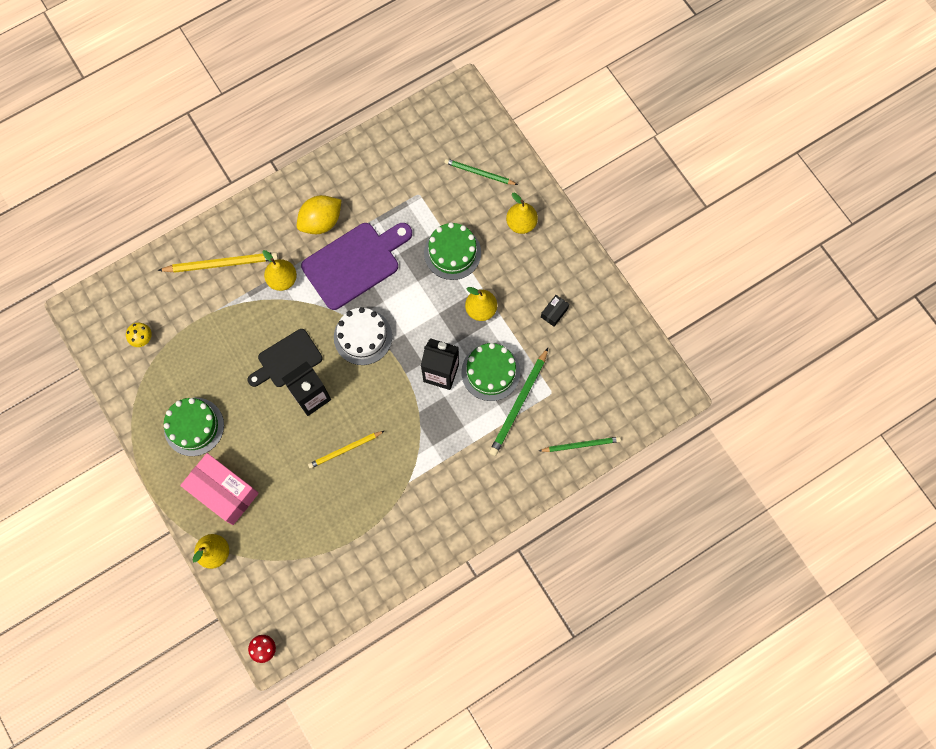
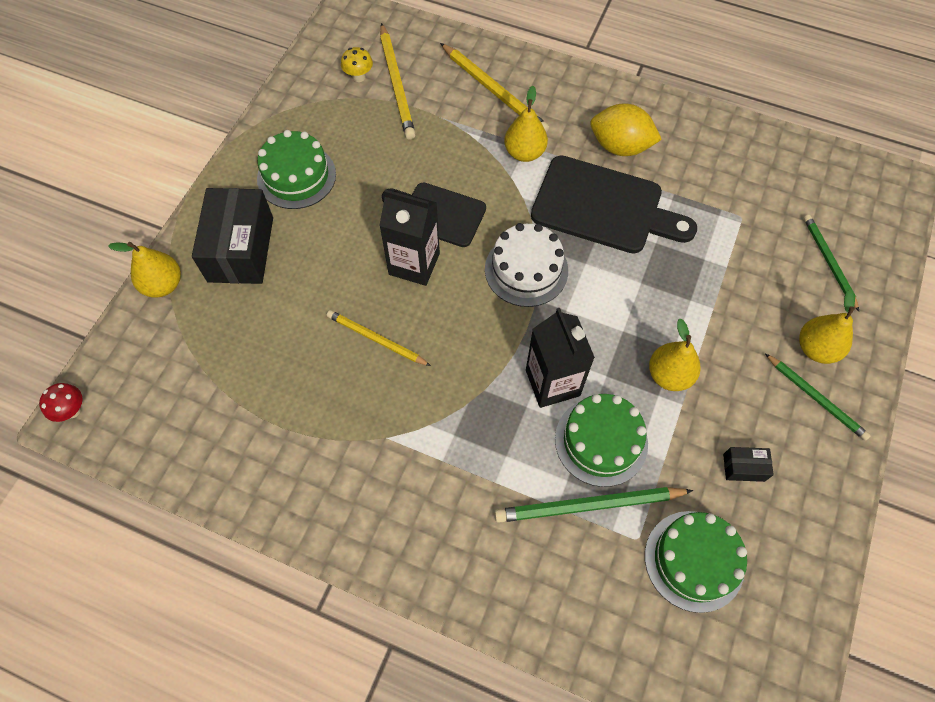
camera: 55 degrees right, 10 degrees down
(168, 319) = (397, 84): none -> yellow pencil
(224, 492) = (241, 249): pink box -> black box
(355, 263) = (604, 207): purple cutting board -> black cutting board
(452, 253) = (708, 297): green cake -> green cake (694, 560)
(581, 445) = (598, 632): green pencil -> green pencil (816, 398)

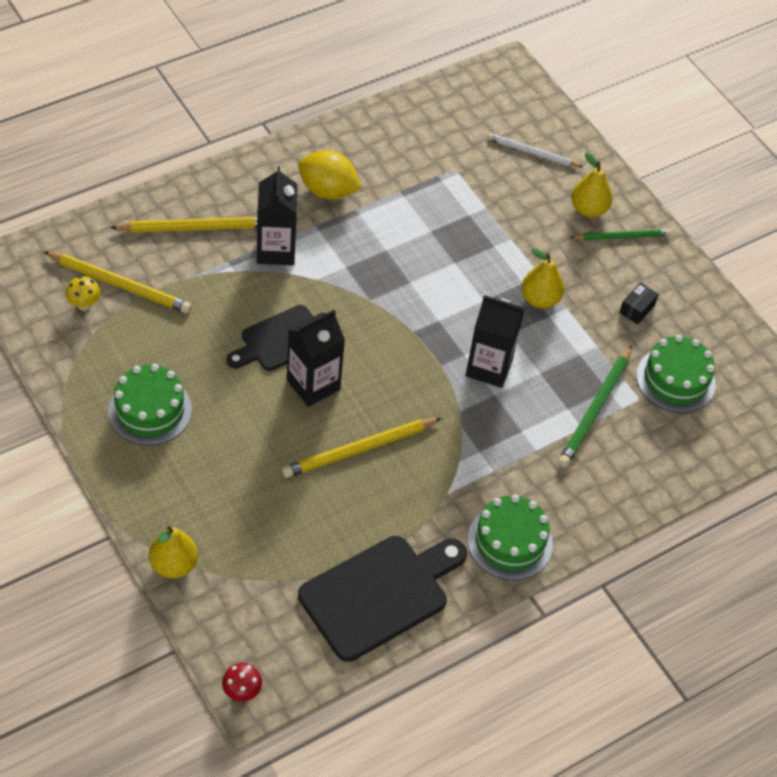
camera: 60 degrees left, 10 degrees down
(241, 249) = (189, 490): black box -> none
(376, 339) = (359, 450): yellow pencil -> yellow pencil, size x1.51
(524, 153) = (276, 250): yellow pear -> black carton
(526, 270) = (383, 320): white cake -> none
(601, 441) = (555, 371): green cake -> green cake (510, 542)
(604, 207) = (372, 238): black cutting board -> black cutting board (379, 594)
(620, 146) = (328, 191): yellow lemon -> yellow lemon turned 60 degrees clockwise
(828, 262) = (532, 153): green pencil -> white pencil

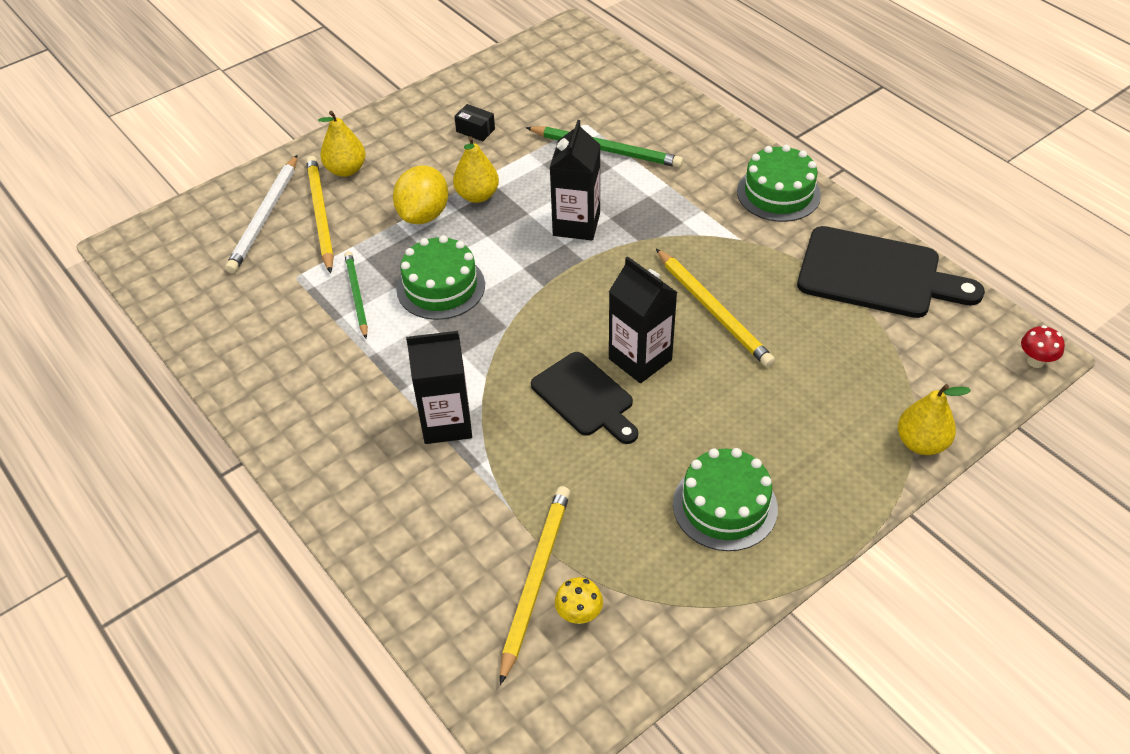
camera: 90 degrees left, 5 degrees down
(195, 227) = (421, 514): yellow pencil -> yellow pencil (320, 215)
(328, 191) = (341, 386): yellow lemon -> yellow lemon (424, 215)
(379, 594) = (877, 274): black cutting board -> black cutting board turned 150 degrees clockwise
(532, 153) = (265, 217): white pencil -> white pencil, size x1.51
(622, 236) = (381, 145): green pencil -> green pencil (356, 295)
(675, 380) = (556, 103): green cake -> green cake (441, 287)

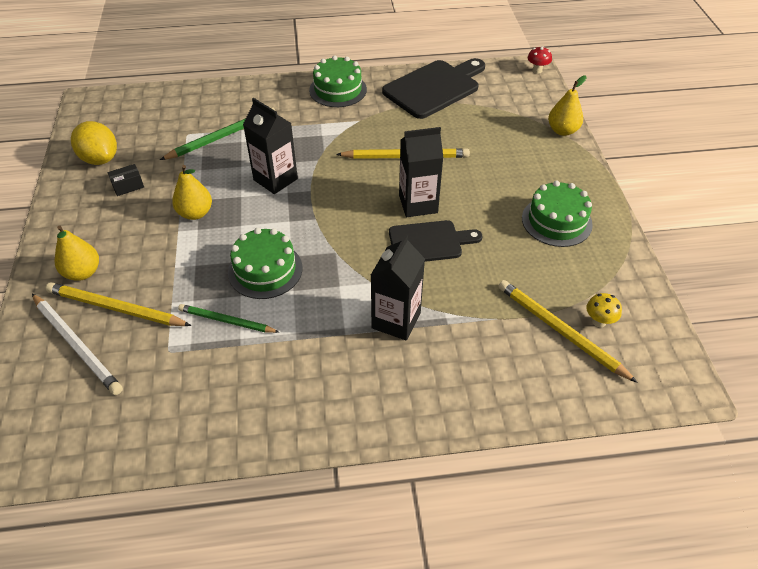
camera: 60 degrees left, 0 degrees up
(424, 215) = (183, 249): yellow lemon -> yellow lemon (100, 159)

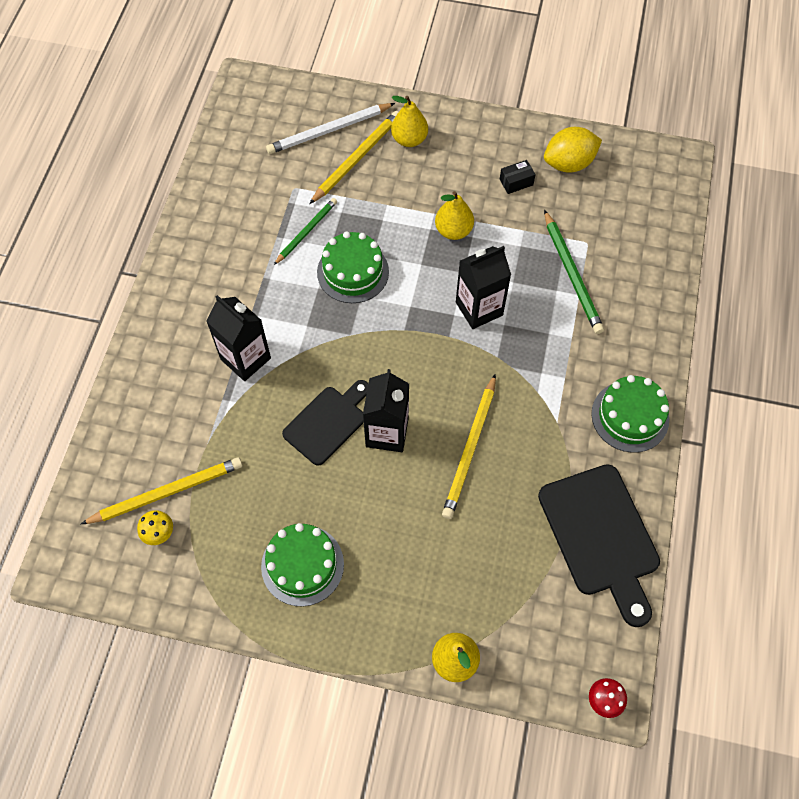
camera: 110 degrees right, 15 degrees up
(128, 186) = (516, 182): black box -> black box turned 75 degrees clockwise
(429, 242) = (327, 422): black cutting board -> black cutting board turned 150 degrees counterclockwise

